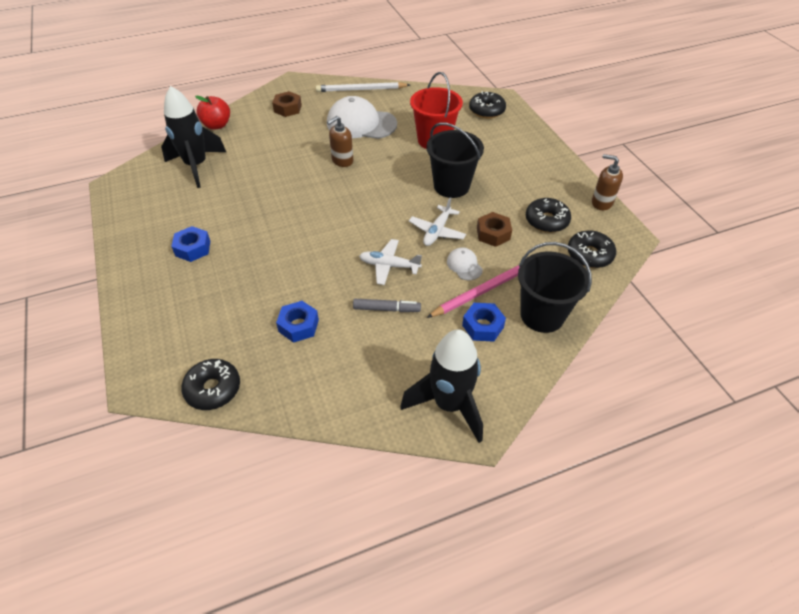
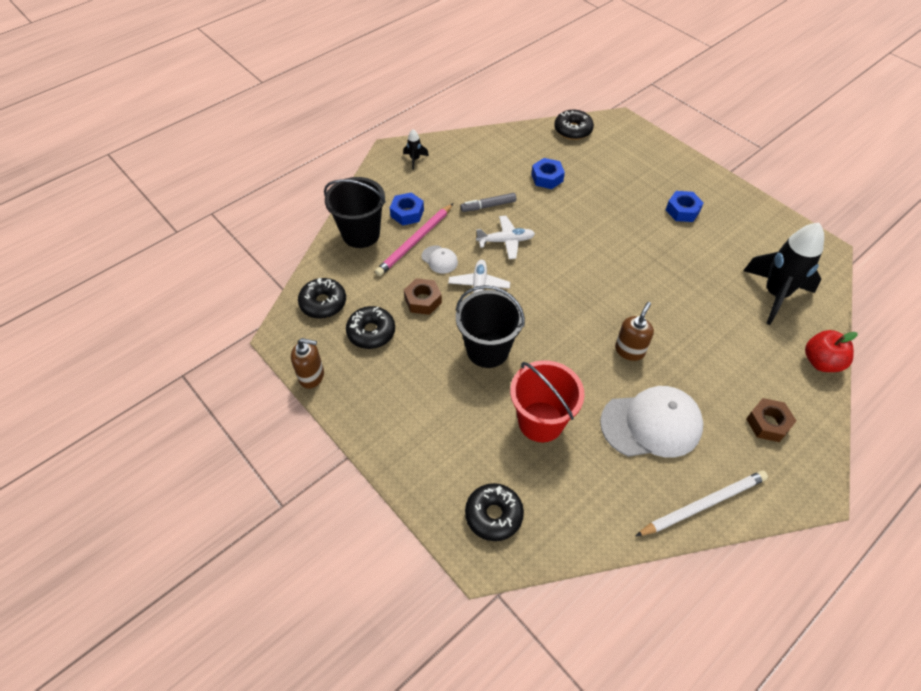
camera: 160 degrees right, 5 degrees up
(449, 404) = (415, 159): black rocket -> black rocket, size x0.43

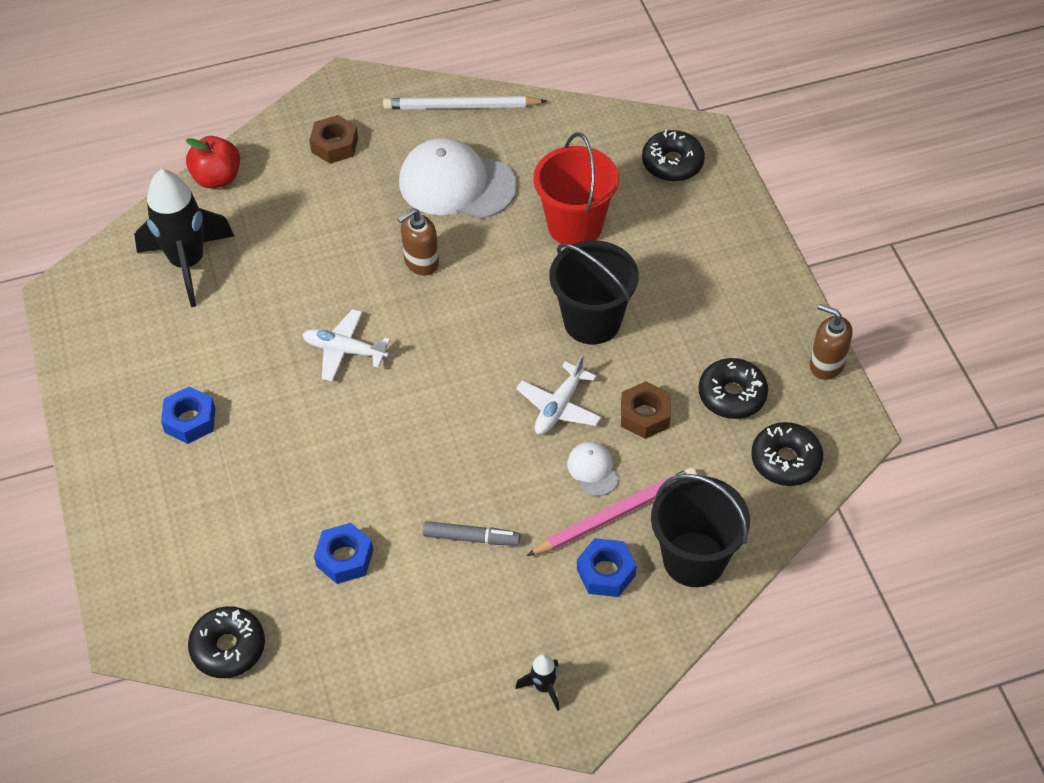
camera: 155 degrees left, 0 degrees up
(506, 241) = (480, 465): white plane -> white plane (344, 350)

